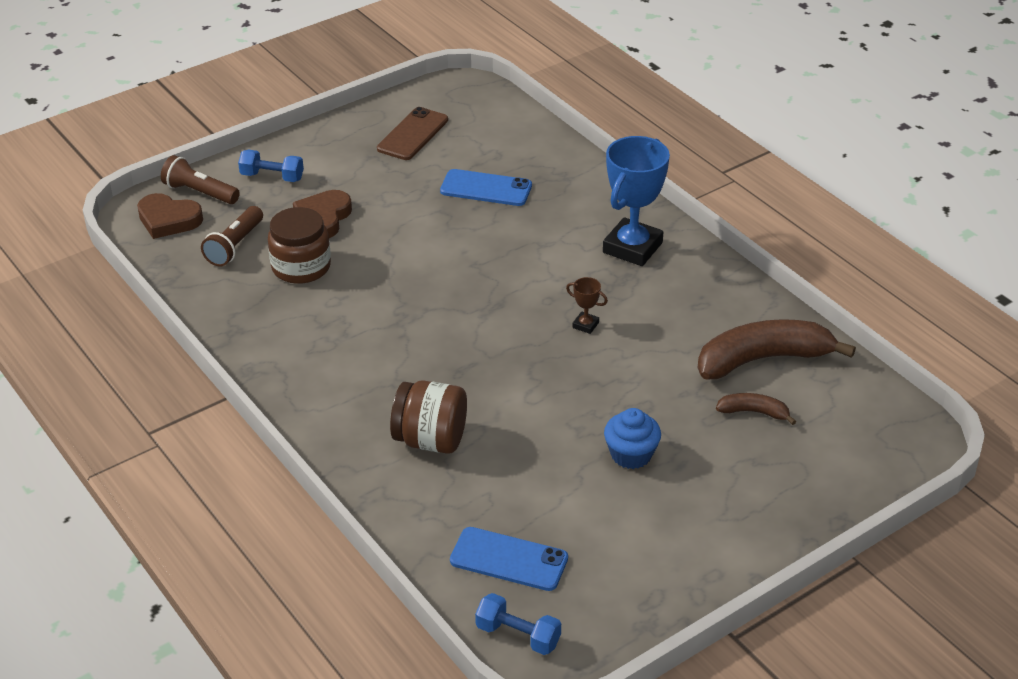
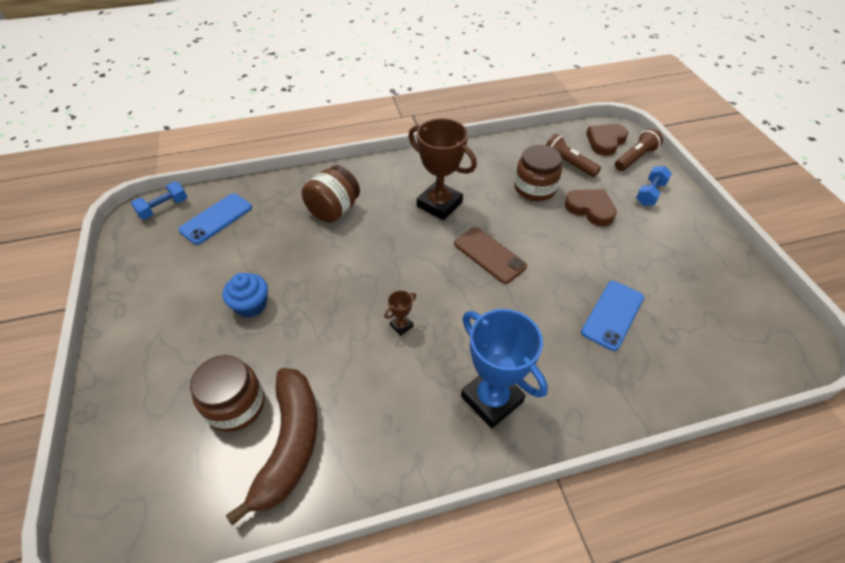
camera: 110 degrees right, 10 degrees up
(371, 343) = (439, 204): none -> brown trophy
(412, 134) = (708, 286): brown phone -> brown phone (489, 255)
(754, 412) = (236, 405): brown banana -> brown jar

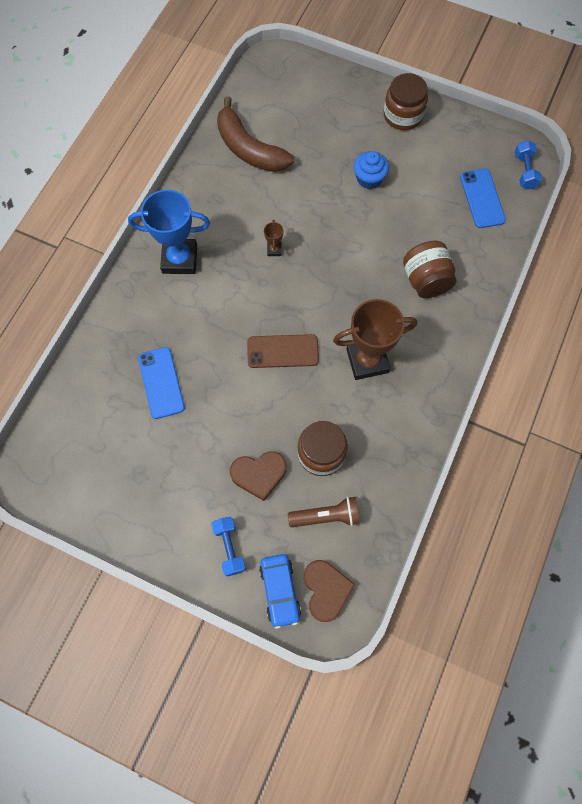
camera: 130 degrees right, 20 degrees up
(236, 405) = (297, 137): brown jar -> brown jar (403, 115)
(635, 158) = (280, 591): brown flashlight -> blue car

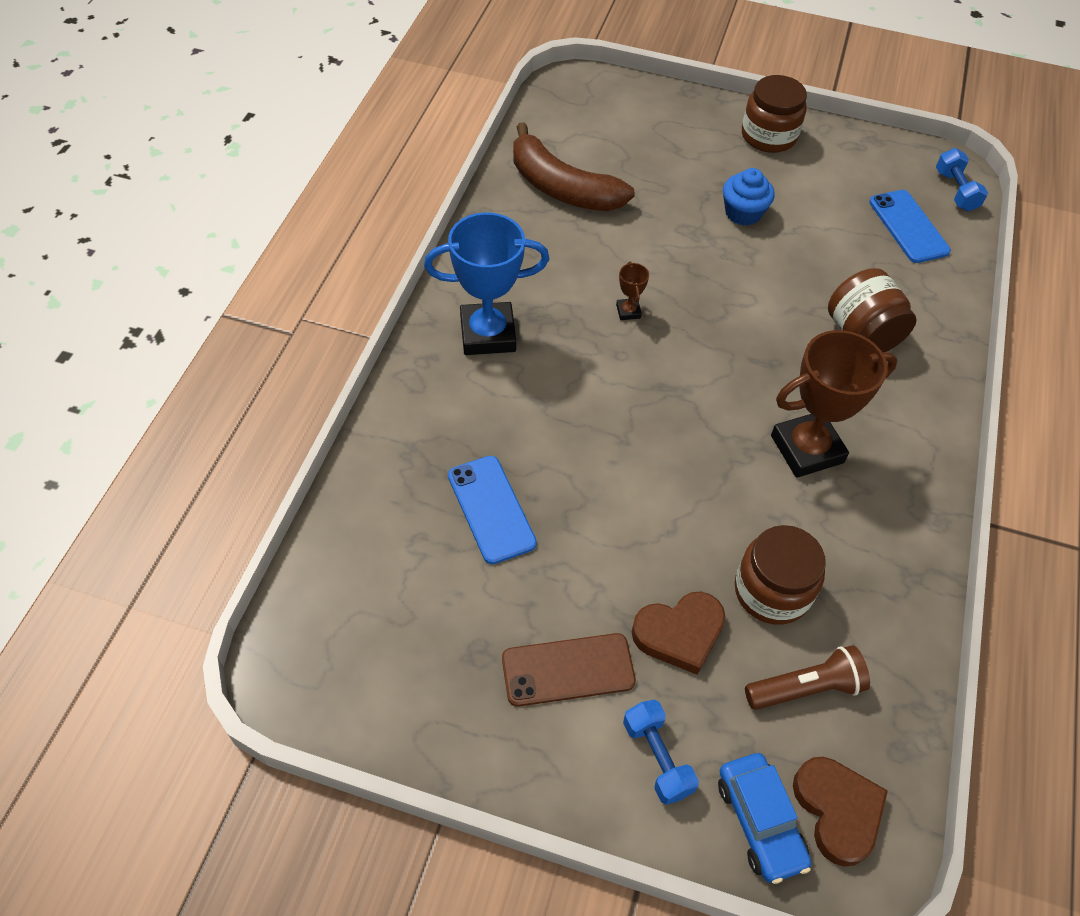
camera: 10 degrees left, 15 degrees down
(283, 351) = (674, 447): brown phone -> brown phone (568, 670)

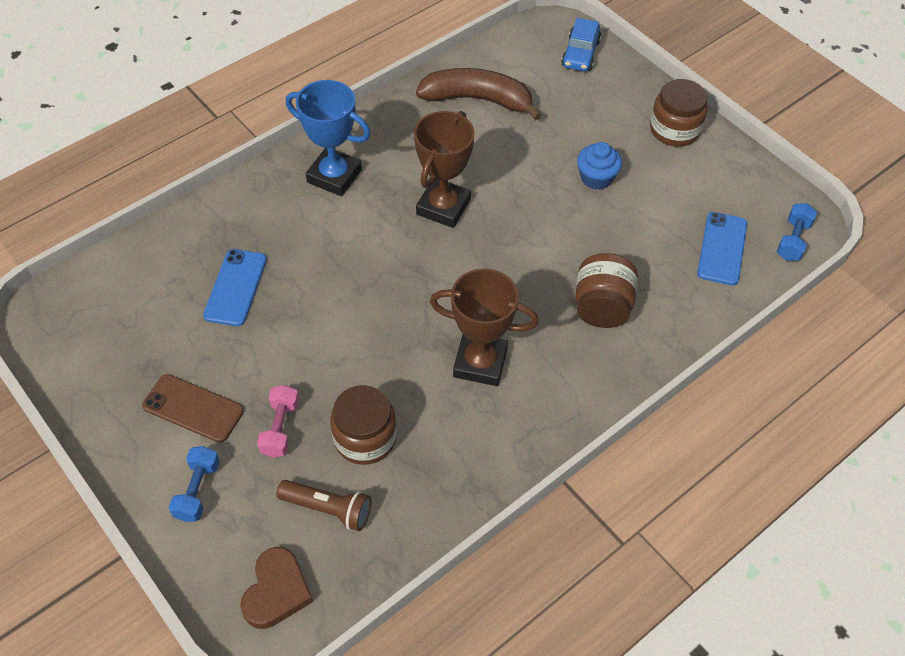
camera: 35 degrees right, 0 degrees up
(562, 188) = (477, 100): brown banana -> brown banana turned 120 degrees clockwise
(628, 311) = (443, 207): brown trophy -> brown trophy, size x2.36
(679, 633) = (280, 428): brown heart -> pink dumbbell
(760, 821) = (223, 565): blue car -> blue car (580, 54)

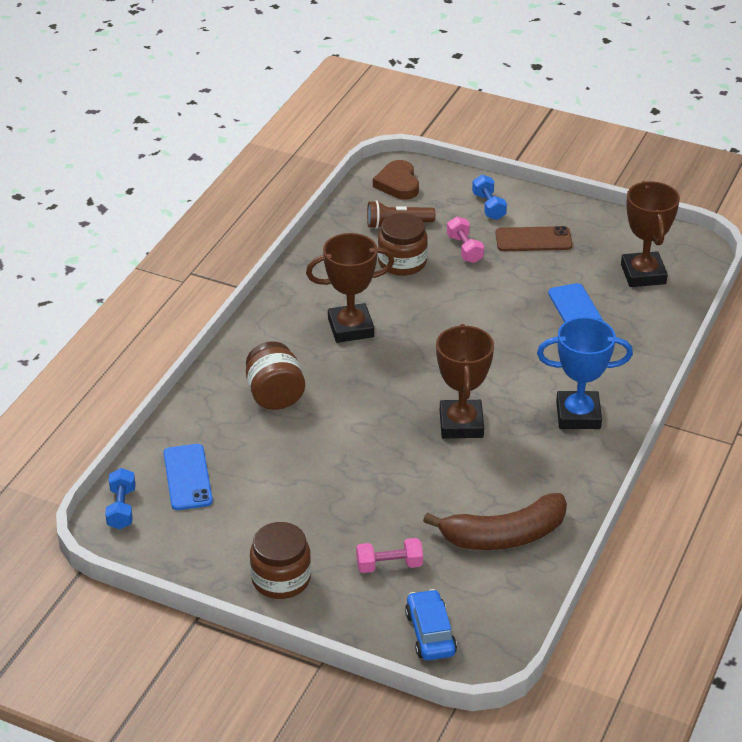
camera: 155 degrees right, 15 degrees down
(126, 307) = (643, 274): none -> brown trophy
(582, 110) = (389, 565): none -> pink dumbbell
(596, 178) = (336, 500): blue cupcake -> none

